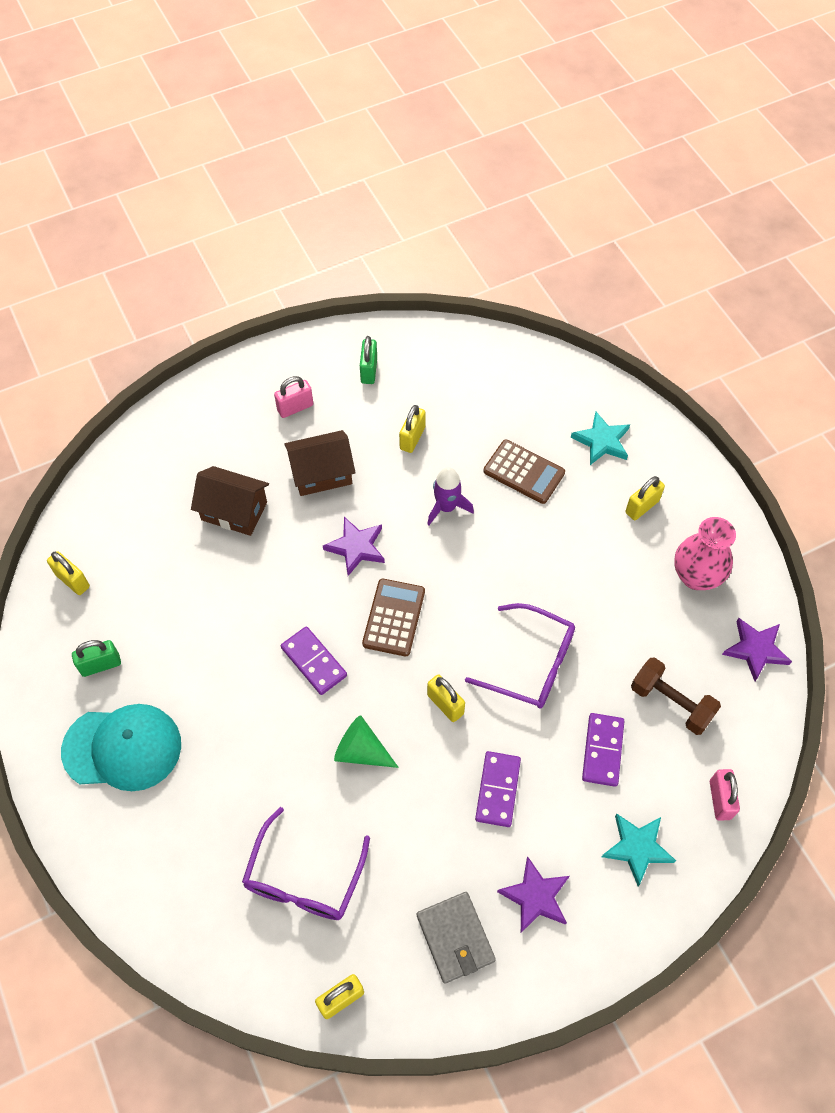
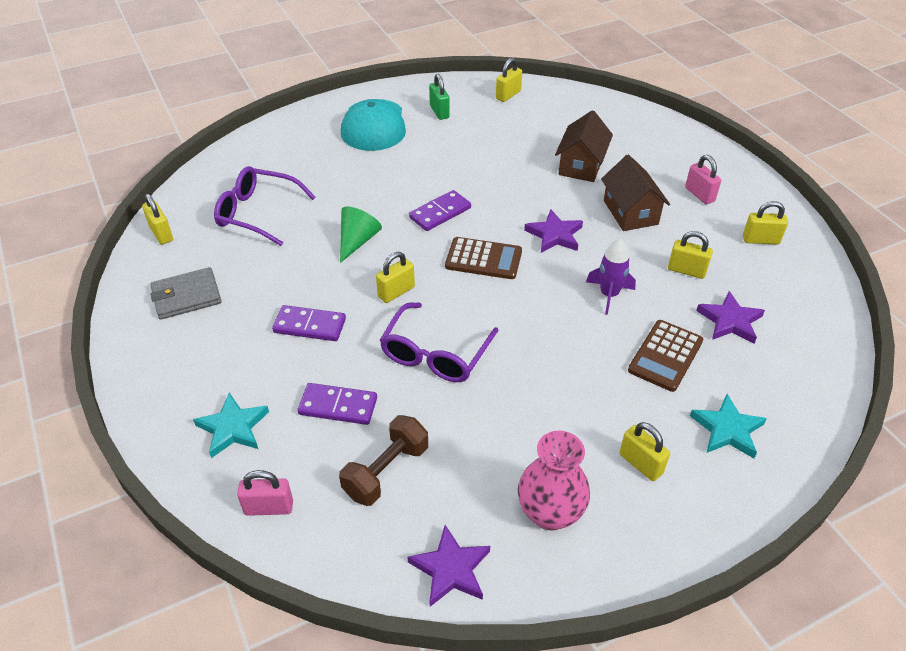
camera: 90 degrees right, 15 degrees down
(369, 370) = (760, 240): green padlock -> yellow padlock
(535, 897) = (206, 348): purple star -> purple star (730, 321)

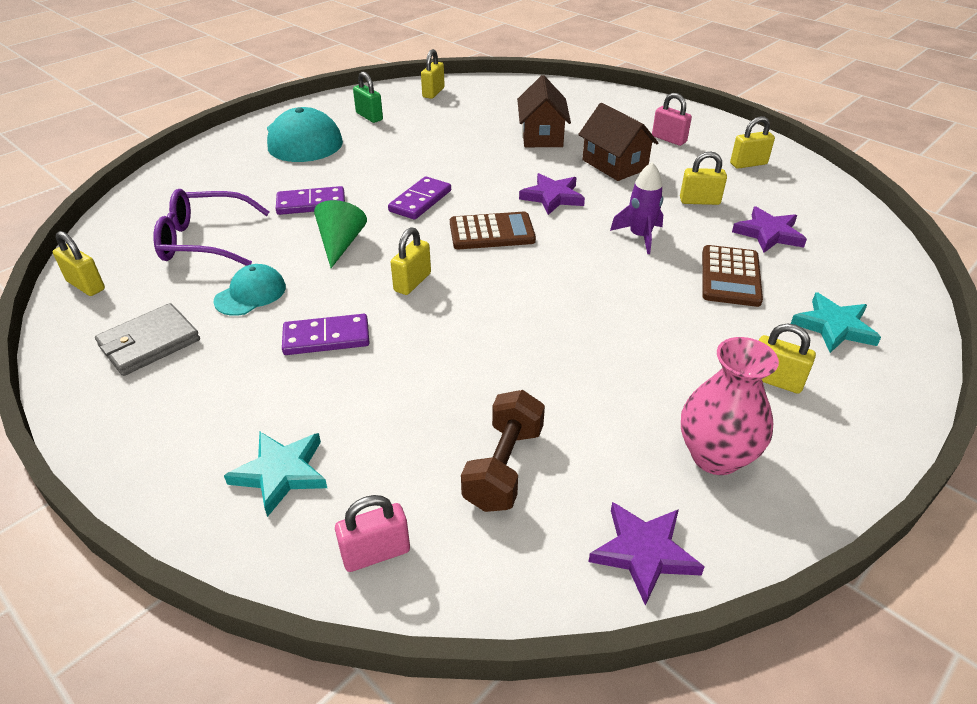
camera: 20 degrees left, 5 degrees down
(272, 271) = (250, 294): none -> turquoise cap
(338, 406) = (406, 412): purple domino -> purple domino (311, 204)
(435, 354) = (491, 331): purple glasses -> none

